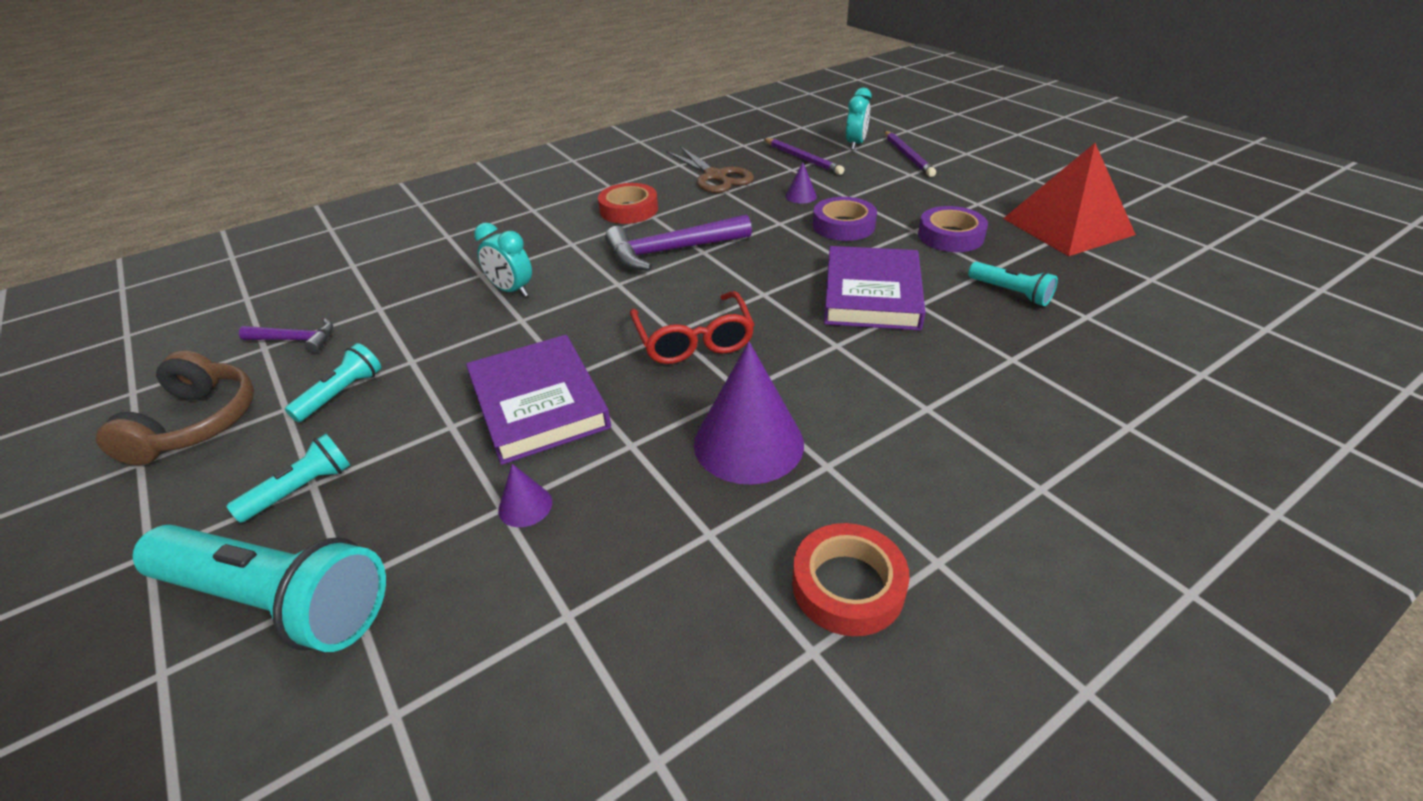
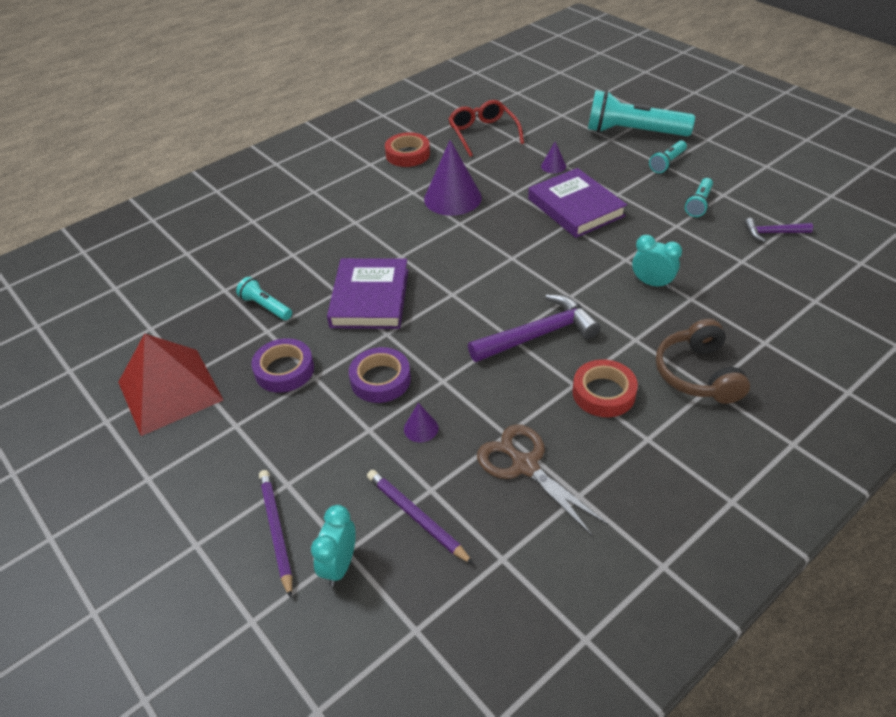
camera: 175 degrees right, 5 degrees up
(197, 423) = (763, 183): brown headphones -> brown headphones (698, 374)
(694, 340) = (496, 252): red glasses -> red glasses (483, 133)

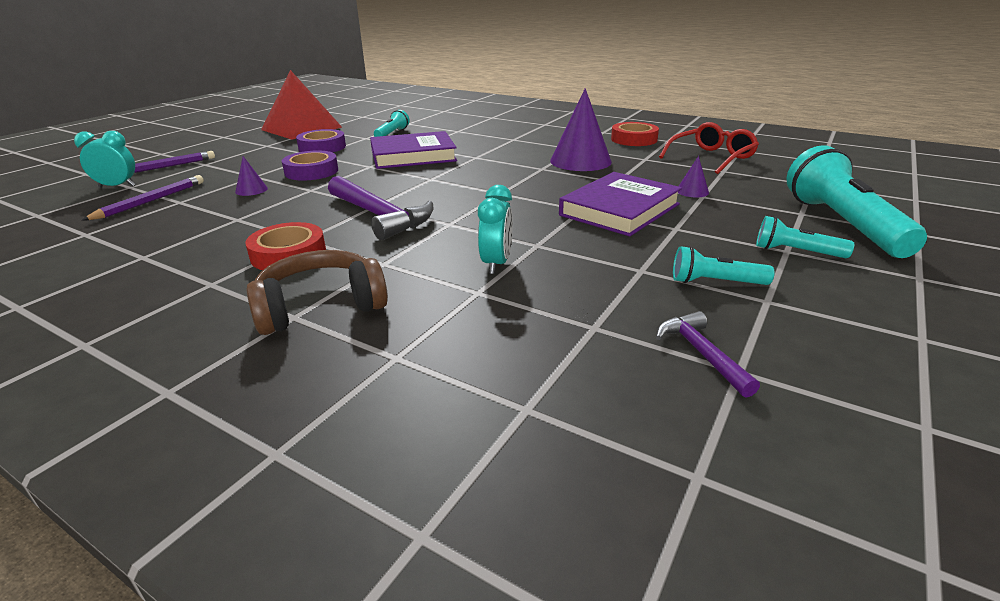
camera: 70 degrees right, 15 degrees down
(524, 465) = (192, 230): brown scissors -> none

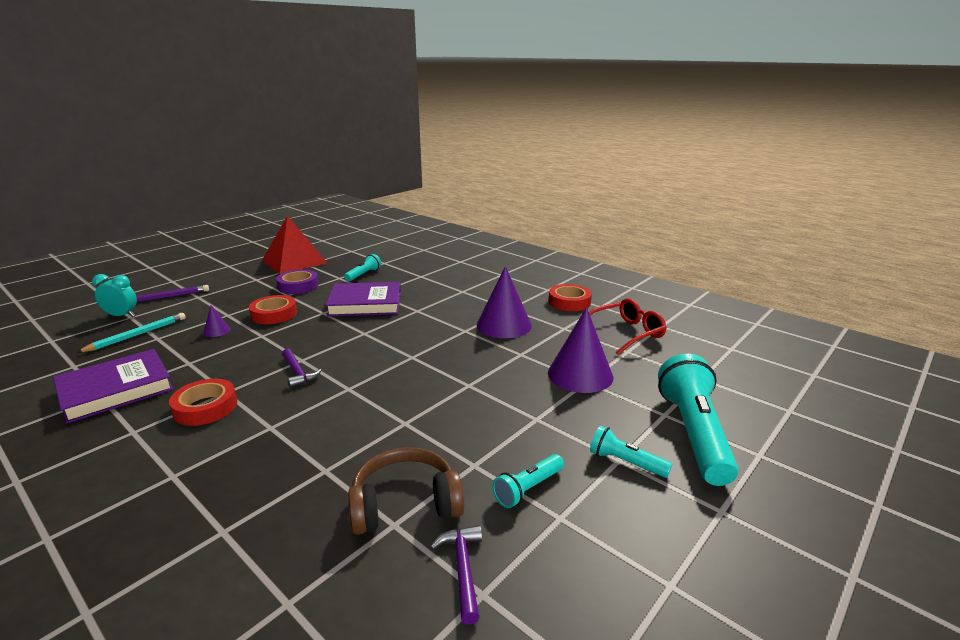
camera: 10 degrees right, 5 degrees down
(151, 201) = (137, 335): purple pencil -> turquoise pencil
(311, 171) = (274, 314): purple tape -> red tape
(320, 306) = (197, 468): brown headphones -> brown headphones (405, 504)
(379, 216) = (298, 373): purple hammer -> purple hammer, size x0.55
(496, 264) = (358, 440): turquoise clock -> none
(619, 209) = (500, 389): purple book -> purple book (116, 390)
(692, 191) = (580, 374): purple cone -> purple cone, size x2.22
(715, 282) = (528, 489): turquoise flashlight -> turquoise flashlight turned 60 degrees counterclockwise

